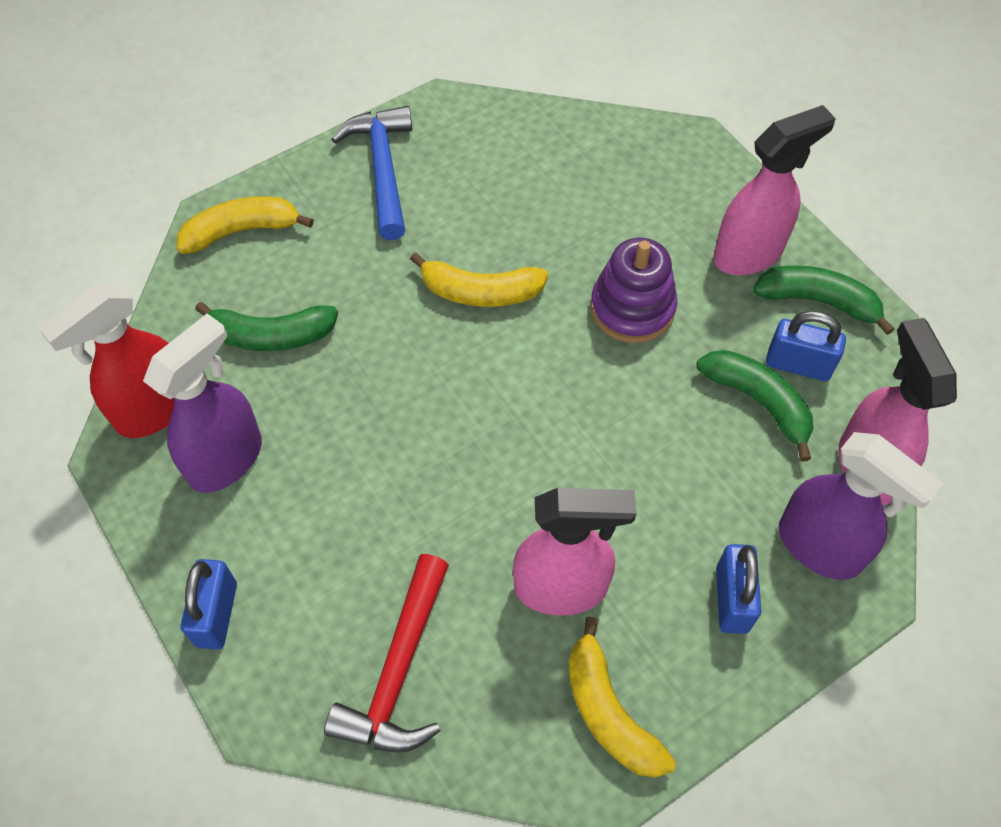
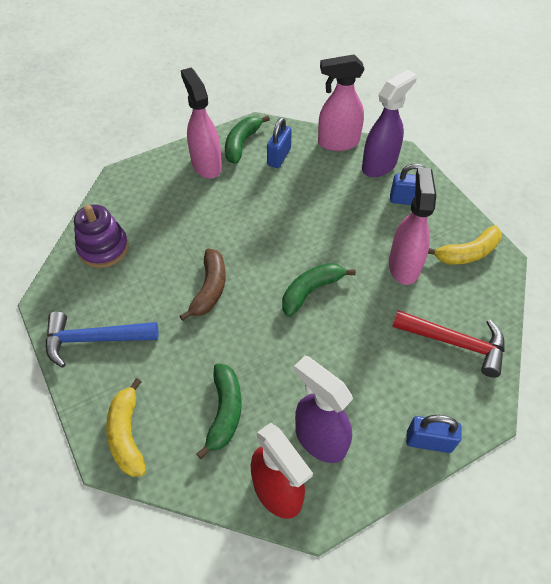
camera: 85 degrees left, 5 degrees down
(480, 292) = (210, 289): yellow banana -> brown banana
(632, 308) = (234, 218): purple stacking toy -> purple stacking toy (103, 248)
(758, 402) = (299, 175): green banana -> green banana (311, 291)

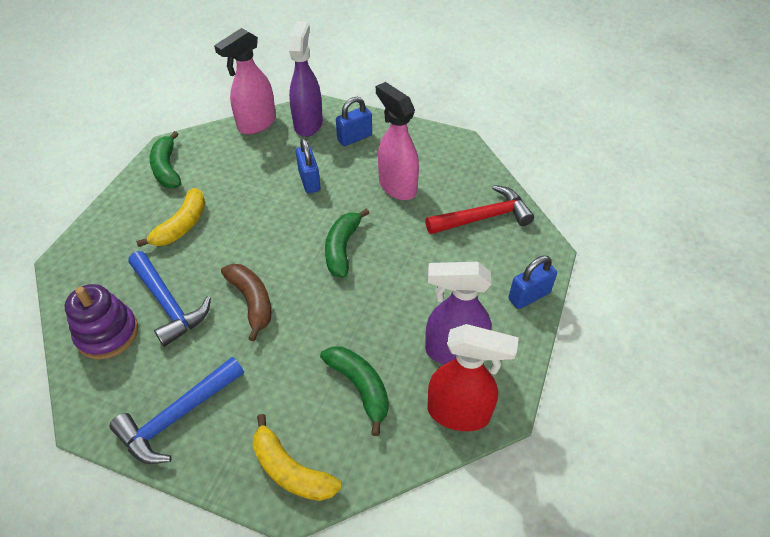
camera: 40 degrees left, 5 degrees down
(156, 252) = (168, 304): none -> blue hammer
(206, 165) = (148, 203): pink spray bottle -> none
(279, 157) = (214, 161): blue padlock -> blue padlock (309, 181)
(467, 253) = (434, 151): yellow banana -> yellow banana (182, 225)

